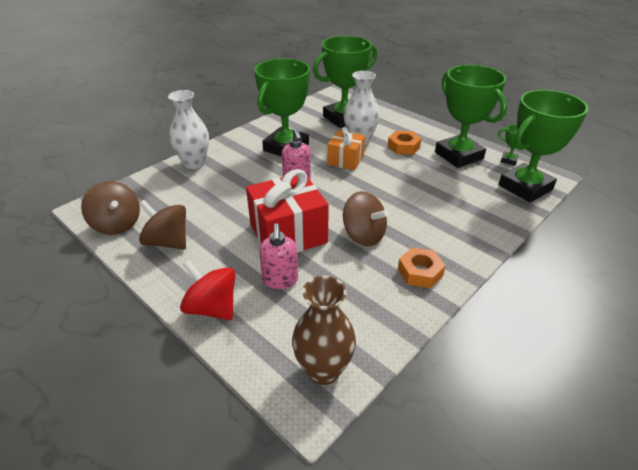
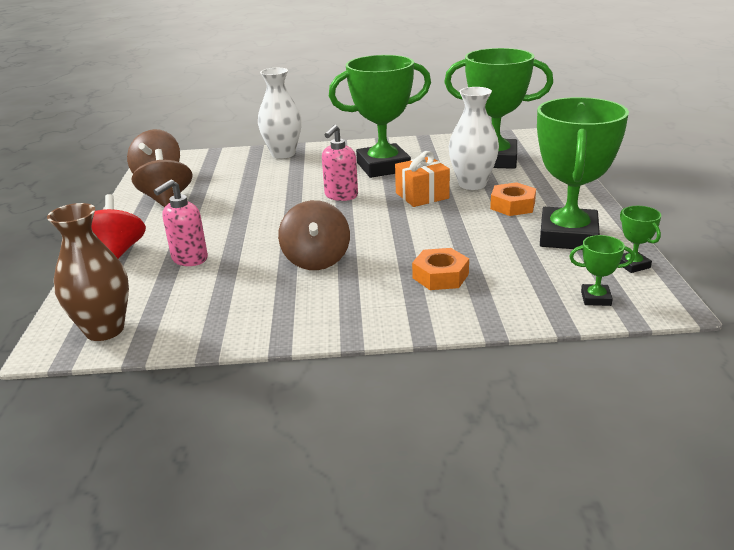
camera: 45 degrees right, 10 degrees down
(288, 233) = (257, 231): red gift -> none
(420, 272) = (309, 310): orange nut -> orange nut (440, 276)
(525, 187) = (595, 298): green trophy -> green trophy, size x0.41

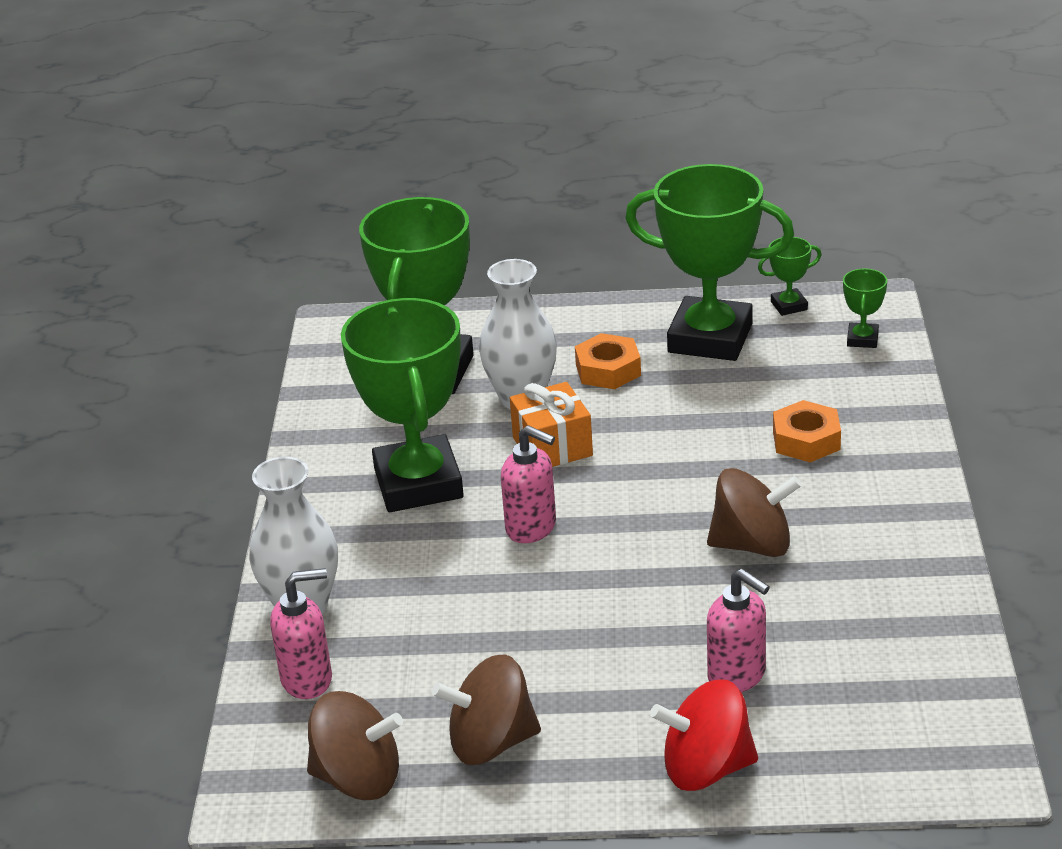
camera: 85 degrees left, 5 degrees up
(104, 330) = (940, 729): brown vase -> none
(230, 160) = (307, 679): none -> pink soap dispenser

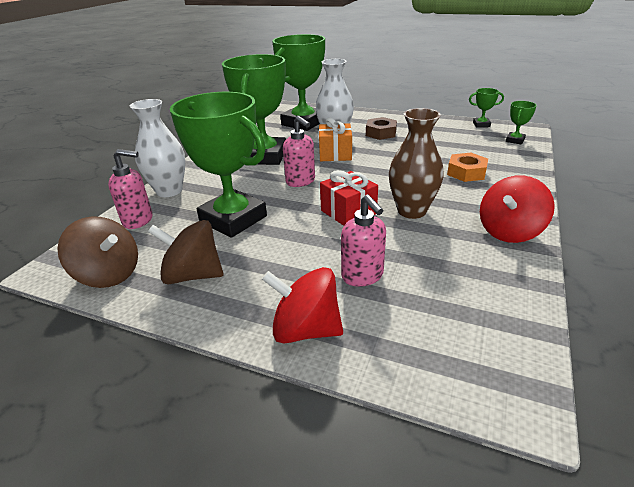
camera: 20 degrees right, 0 degrees up
(608, 370) = (381, 133): orange nut -> brown nut
(654, 572) = (348, 212): none -> red gift
(710, 338) = (436, 130): green trophy -> green trophy (233, 219)
(752, 545) = (411, 211): brown spinning top -> brown vase
(909, 547) = (509, 231): none -> red spinning top

